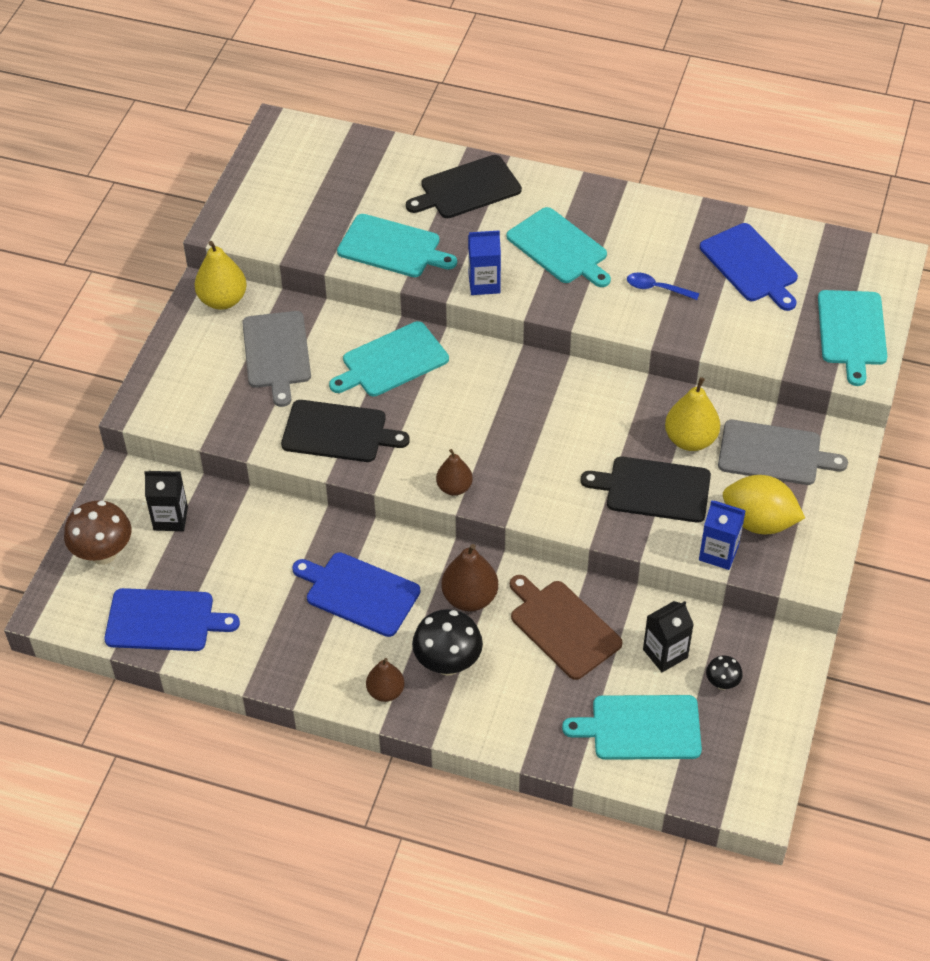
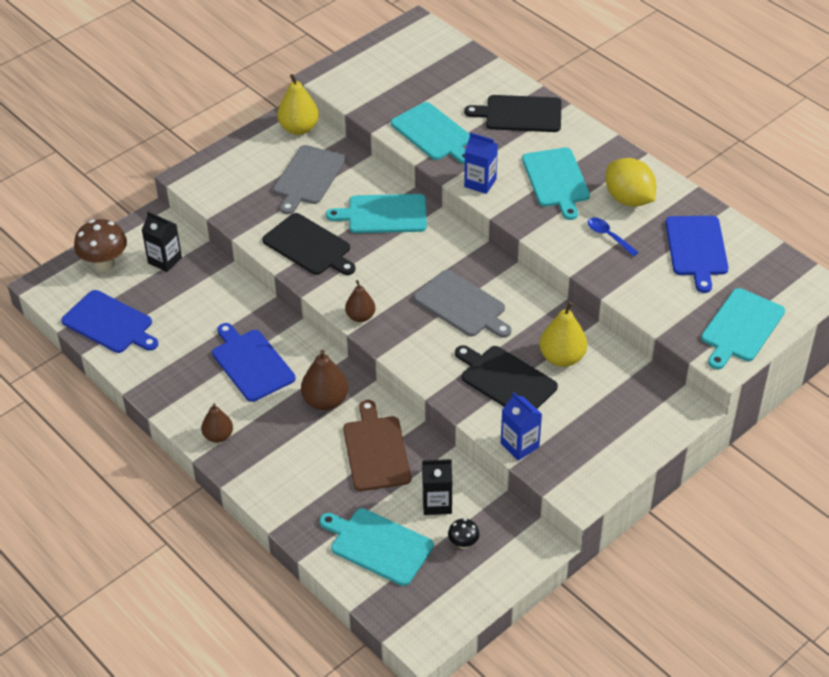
camera: 30 degrees right, 5 degrees down
(448, 663) = (275, 437): black mushroom -> none
(759, 522) = (569, 437): yellow lemon -> yellow lemon (628, 199)
(774, 453) = (620, 395): grey cutting board -> grey cutting board (462, 305)

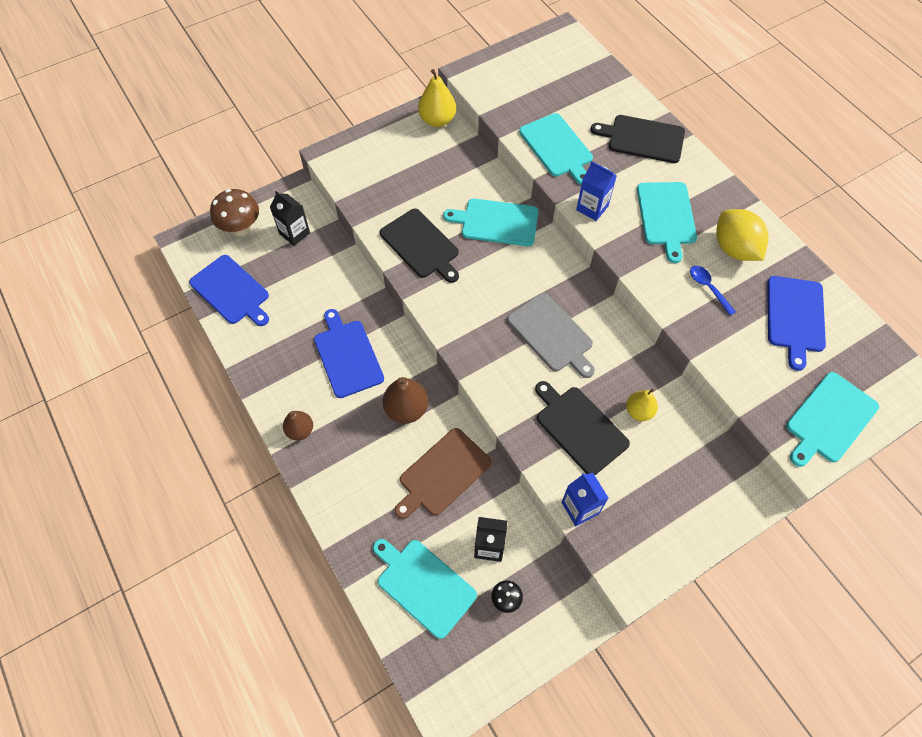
camera: 10 degrees right, 15 degrees up
(308, 177) = (435, 172): grey cutting board -> none
(360, 316) = (453, 330): brown pear -> none
(376, 450) = (442, 474): brown cutting board -> brown cutting board turned 135 degrees counterclockwise
(562, 358) = (639, 411): yellow pear -> yellow pear, size x0.65

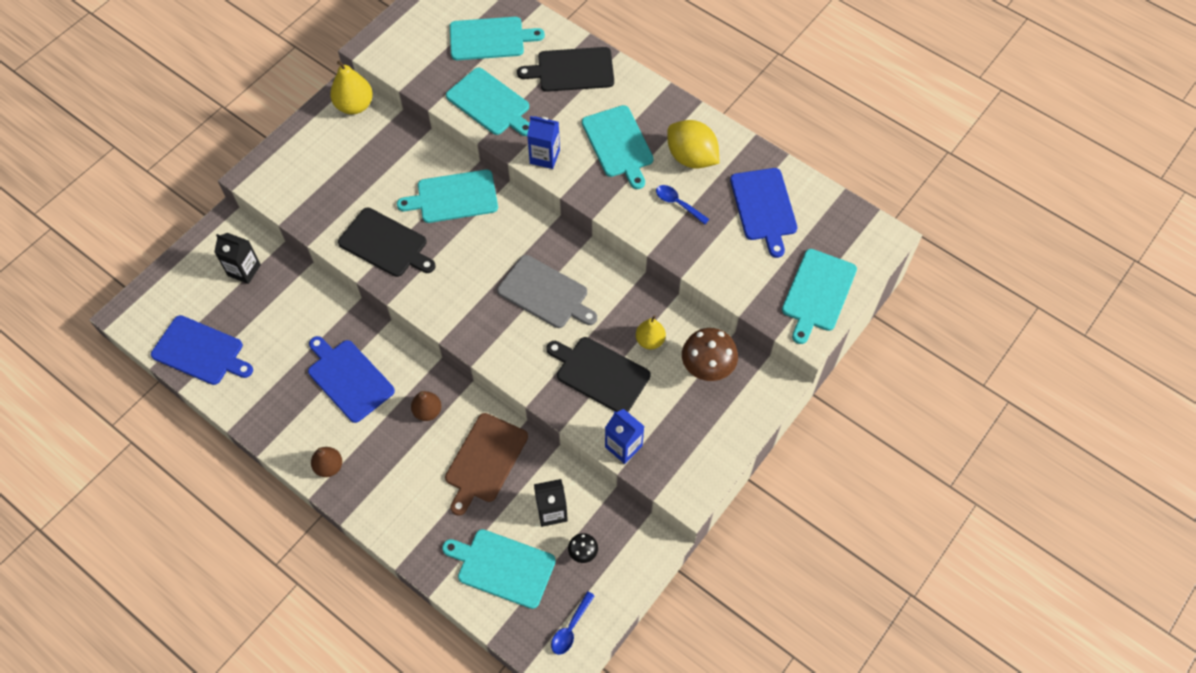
camera: 20 degrees left, 0 degrees up
(241, 229) = (184, 282): brown mushroom -> brown mushroom (707, 368)
(406, 409) = (427, 411): brown pear -> brown pear, size x0.65
(468, 673) = (570, 628): none -> blue spoon
(576, 92) = (490, 39): none -> turquoise cutting board

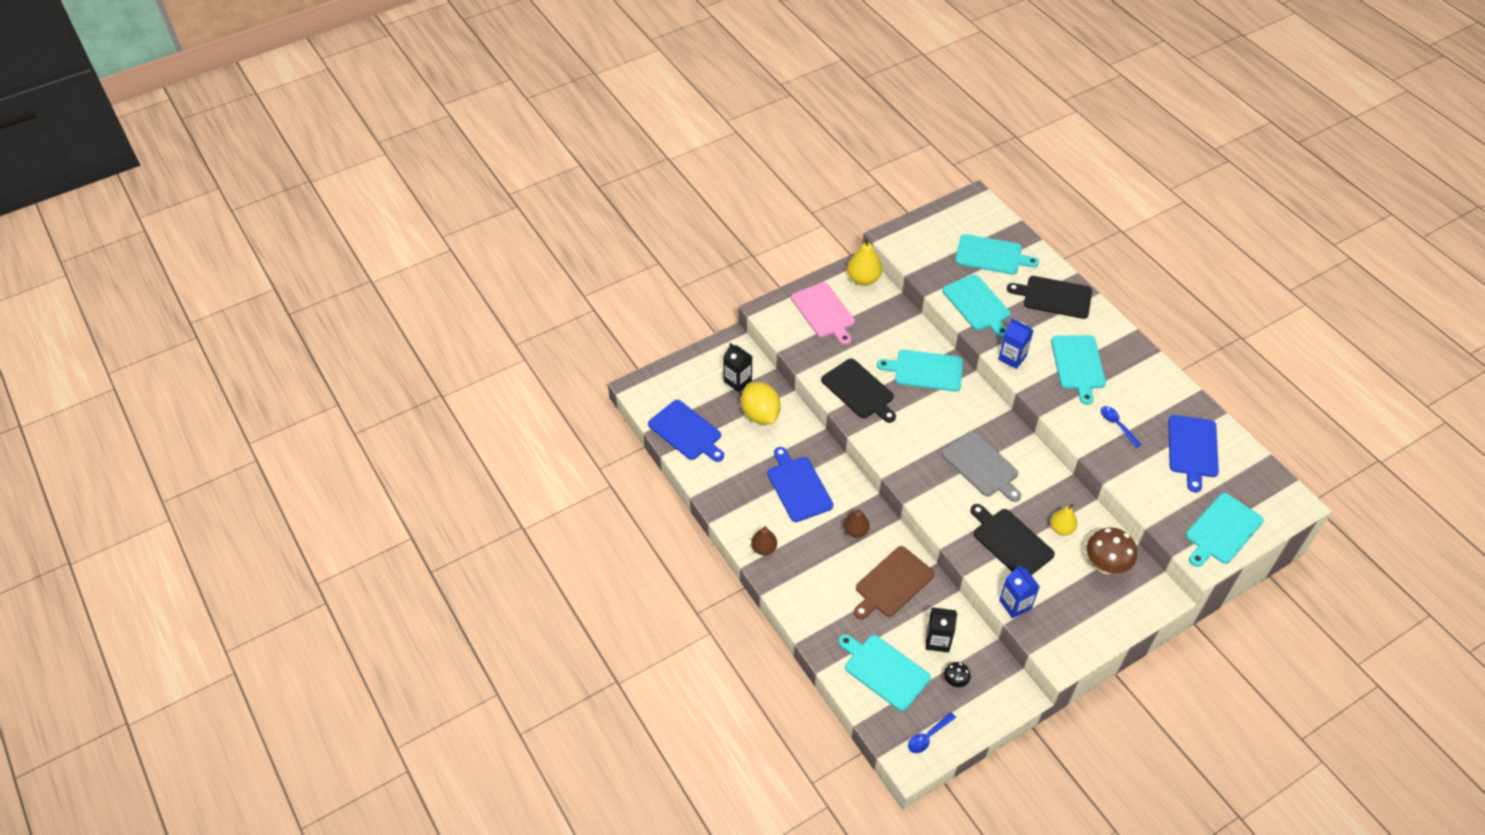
camera: 20 degrees right, 10 degrees down
(320, 159) = (824, 312): none -> pink cutting board
(691, 157) = (1139, 392): yellow lemon -> yellow lemon (760, 414)

